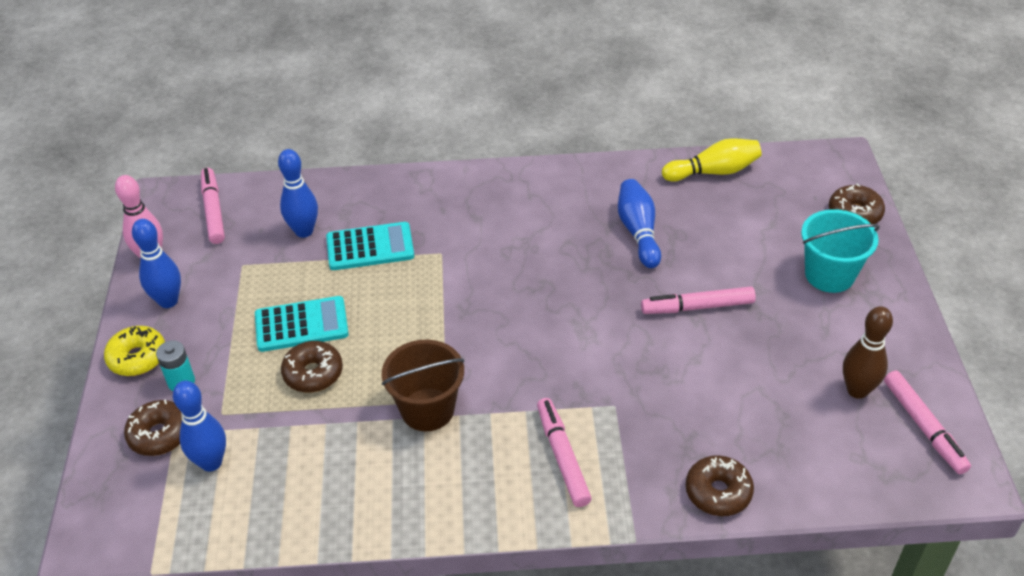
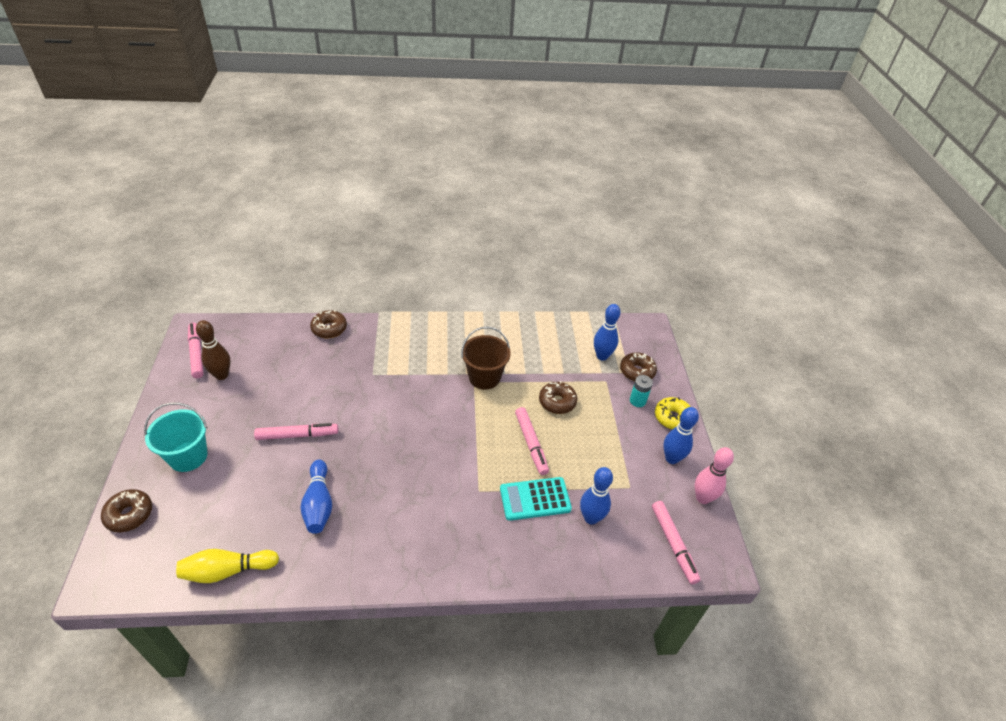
camera: 175 degrees right, 0 degrees up
(301, 325) = (572, 435): turquoise calculator -> none
(562, 457) = (408, 349): pink marker -> pink marker (531, 443)

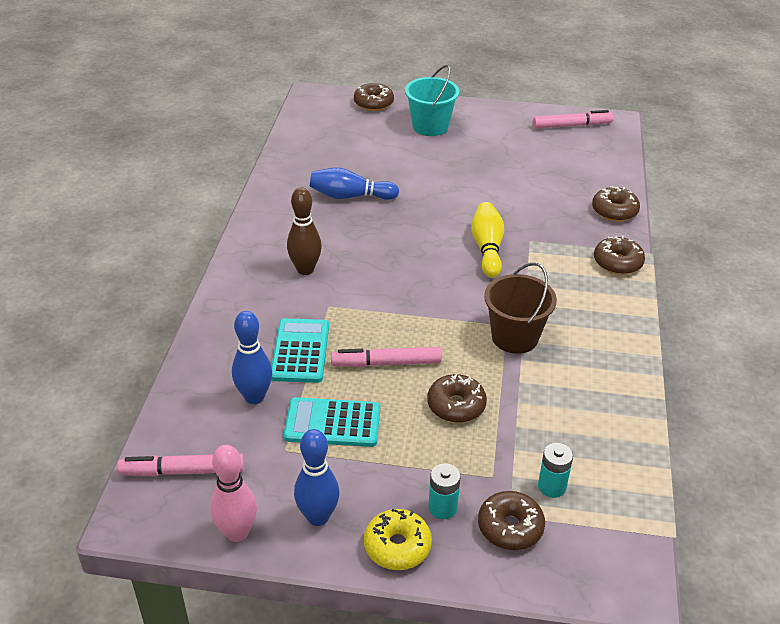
camera: 105 degrees right, 5 degrees down
(222, 375) = (537, 141): brown bowling pin -> brown bowling pin (305, 269)
(227, 571) = (298, 149): yellow bowling pin -> yellow bowling pin (487, 248)
(297, 435) = (442, 185): pink marker -> none
(393, 328) = (617, 262): none -> brown donut
(597, 465) = (332, 423): none -> turquoise calculator
(602, 356) = (552, 486): blue bowling pin -> turquoise battery

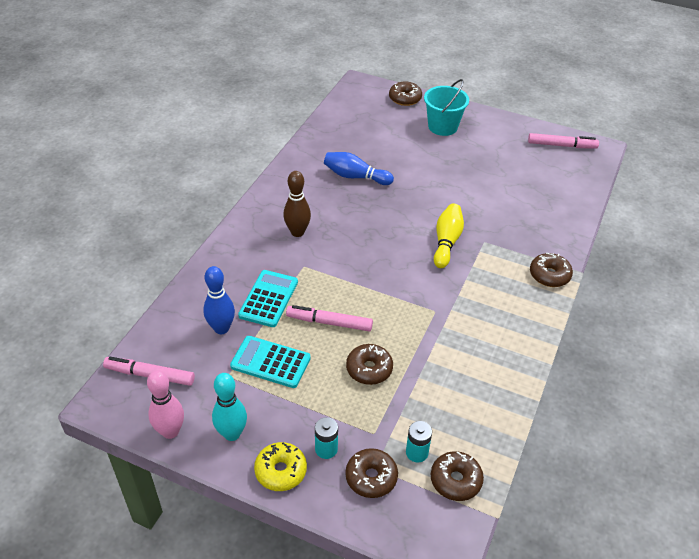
camera: 15 degrees right, 5 degrees up
(318, 517) = (232, 434): blue bowling pin -> turquoise bowling pin
(514, 337) = (438, 322): brown bucket -> none
(614, 211) = (566, 229): brown donut -> brown donut (455, 480)

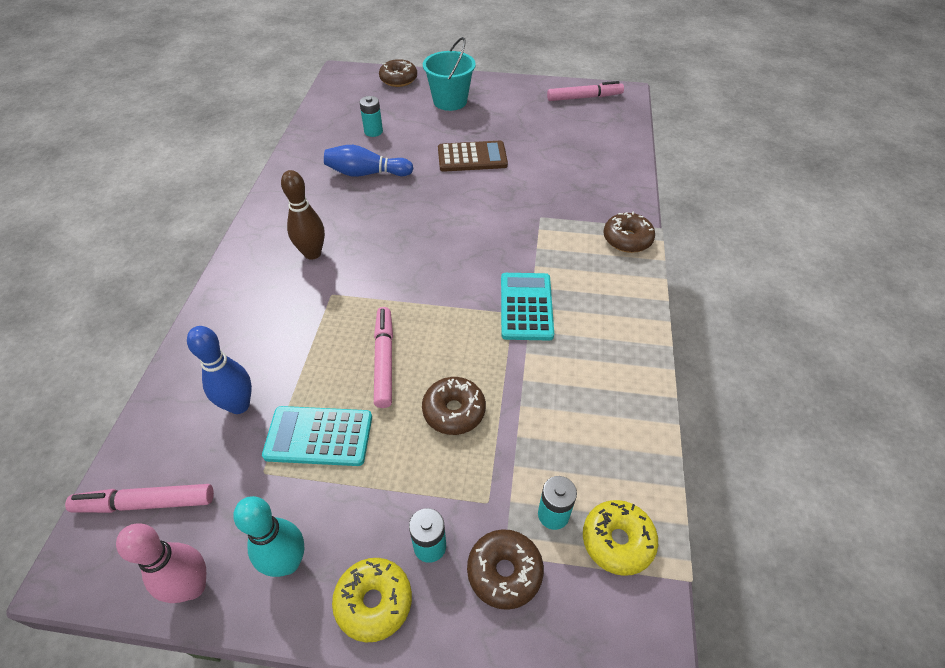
camera: 15 degrees left, 5 degrees up
(268, 299) = (295, 348): turquoise calculator -> turquoise calculator (526, 306)
(329, 322) = (384, 360): pink marker -> pink marker turned 90 degrees clockwise
(371, 142) = (373, 131): none -> turquoise battery
(445, 180) = (472, 157): none -> brown calculator
(446, 242) = (497, 226): yellow bowling pin -> none
(455, 480) = (617, 541): brown donut -> yellow donut

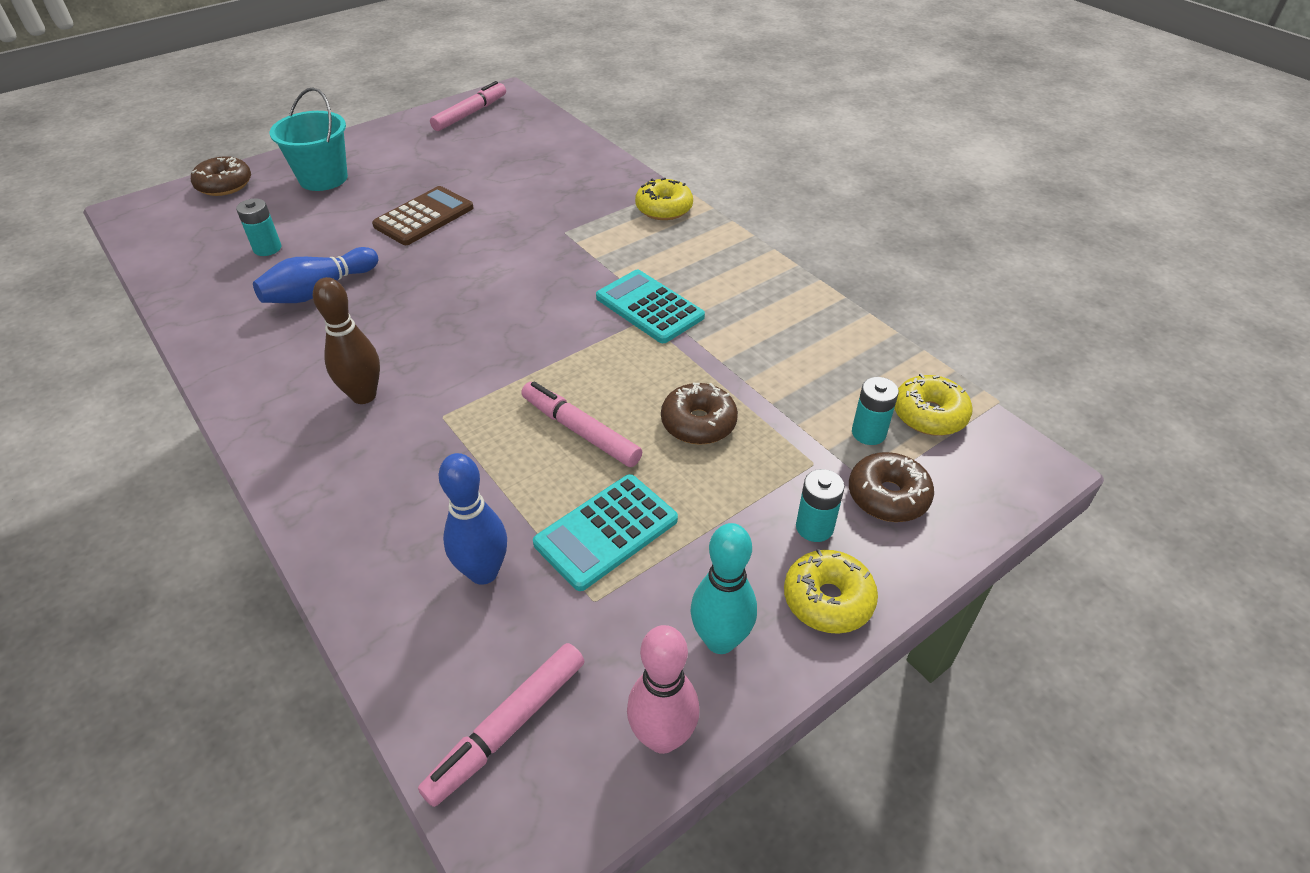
camera: 45 degrees left, 5 degrees down
(627, 239) = (664, 208): brown donut -> yellow donut

